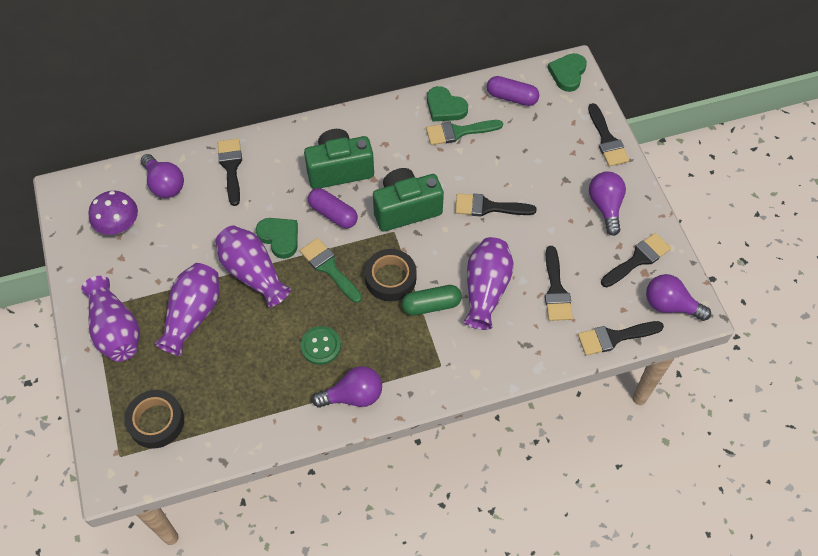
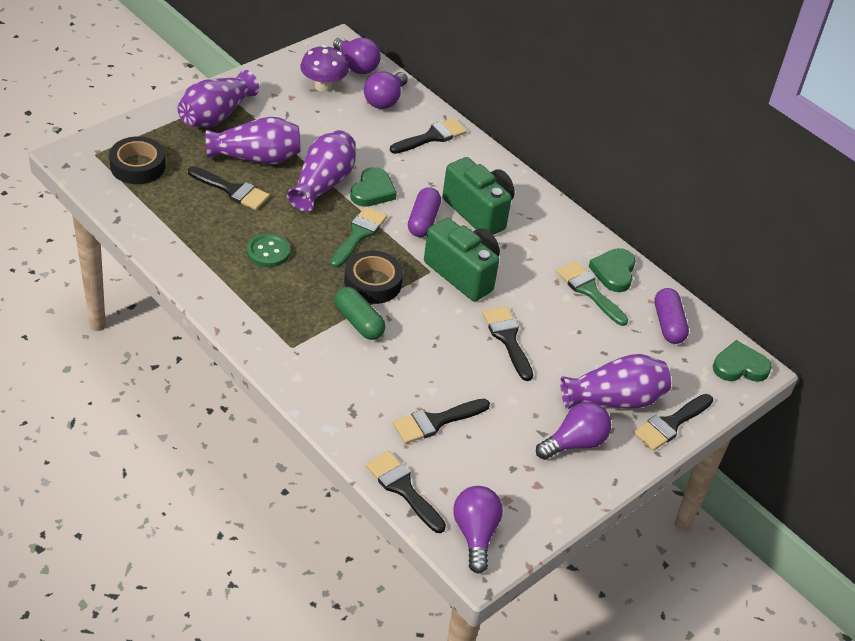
camera: 60 degrees right, 15 degrees down
(353, 396) = (225, 289): purple light bulb -> purple light bulb (356, 66)
(486, 289) = (402, 361): purple vase -> purple vase (614, 399)
(638, 259) = (520, 489): black brush -> black brush (232, 190)

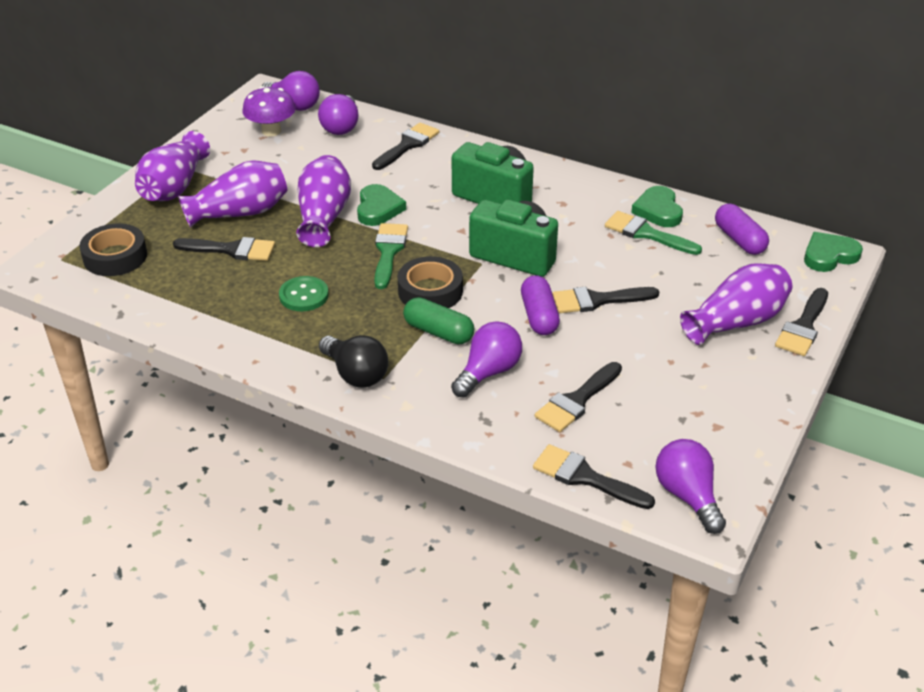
camera: 15 degrees left, 5 degrees down
(272, 336) = (355, 374): none -> black light bulb
(423, 221) = (446, 220): purple capsule -> purple capsule (539, 316)
(507, 339) = (597, 300): black brush -> black brush turned 60 degrees counterclockwise
(575, 443) = (726, 374): purple light bulb -> purple light bulb (488, 372)

